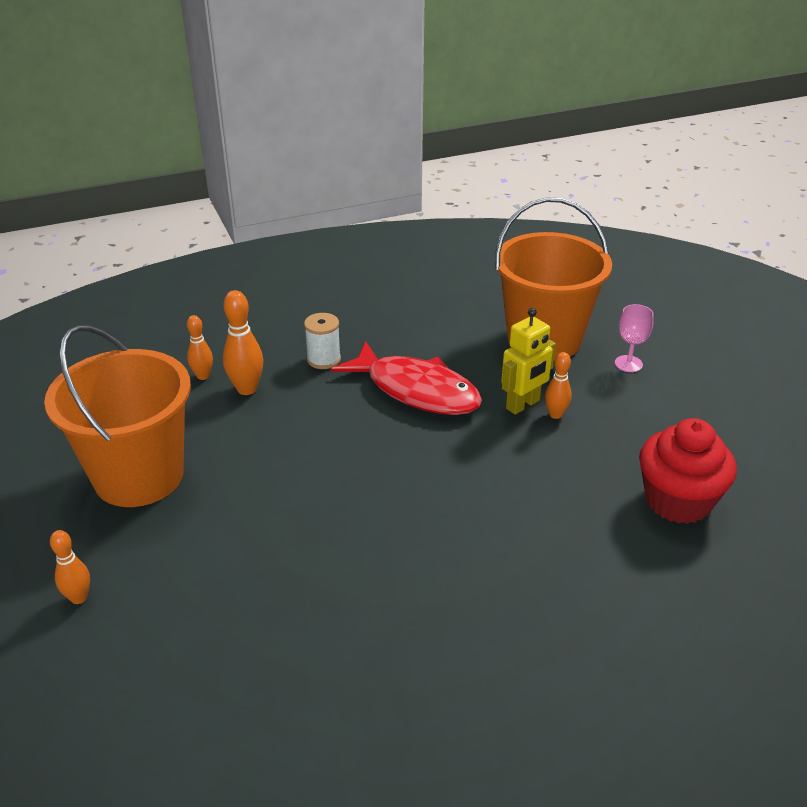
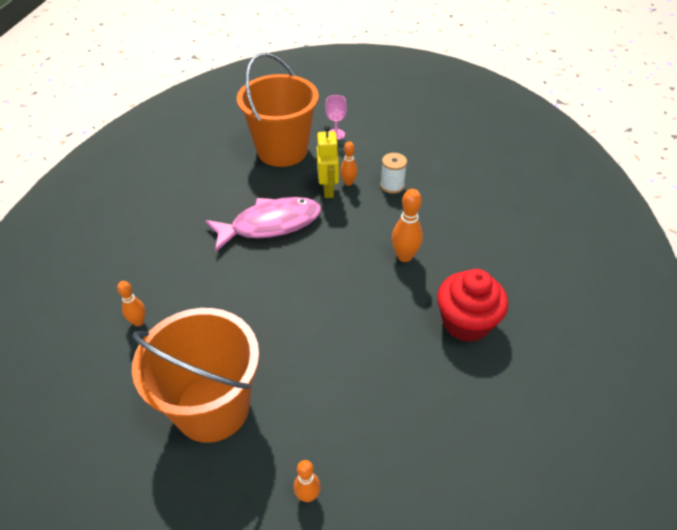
camera: 55 degrees left, 10 degrees up
(246, 389) = (180, 304): orange bowling pin -> orange bowling pin (404, 256)
(324, 359) = (193, 250): white spool -> white spool (392, 185)
(416, 390) = (270, 224): red fish -> pink fish
(678, 501) = (449, 180): red cupcake -> red cupcake (466, 322)

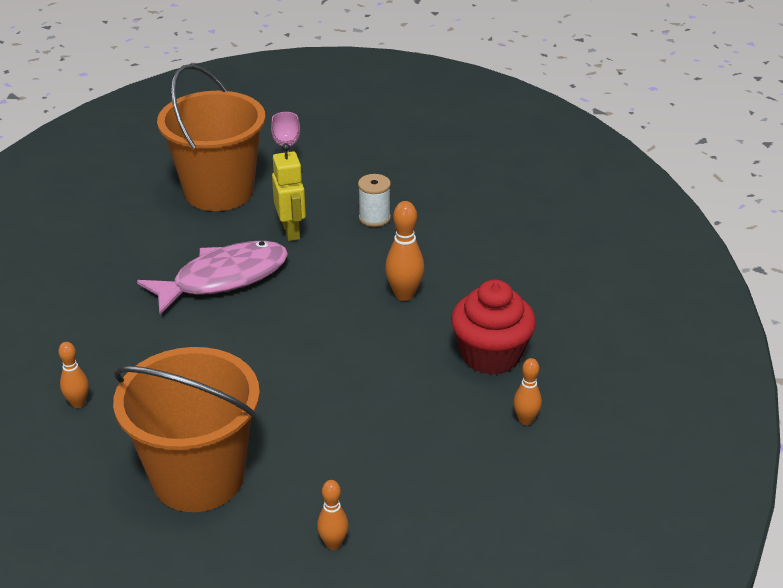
camera: 10 degrees left, 10 degrees down
(348, 183) = (316, 220): orange bowling pin -> orange bowling pin (525, 420)

